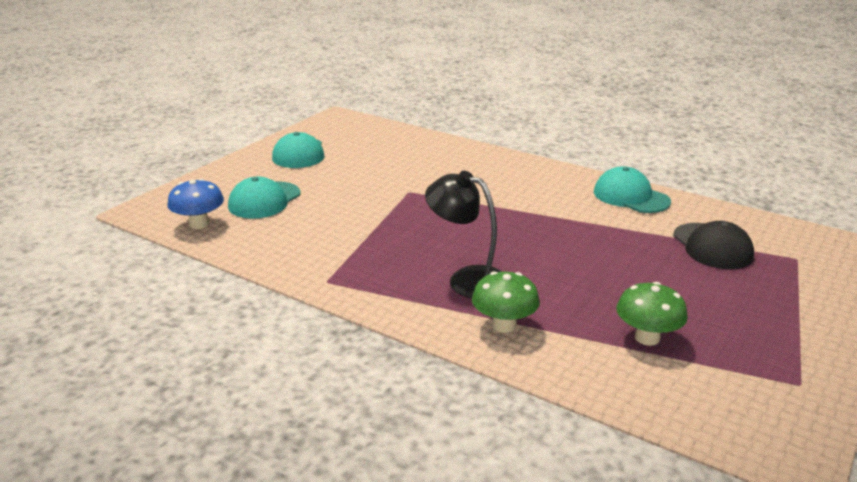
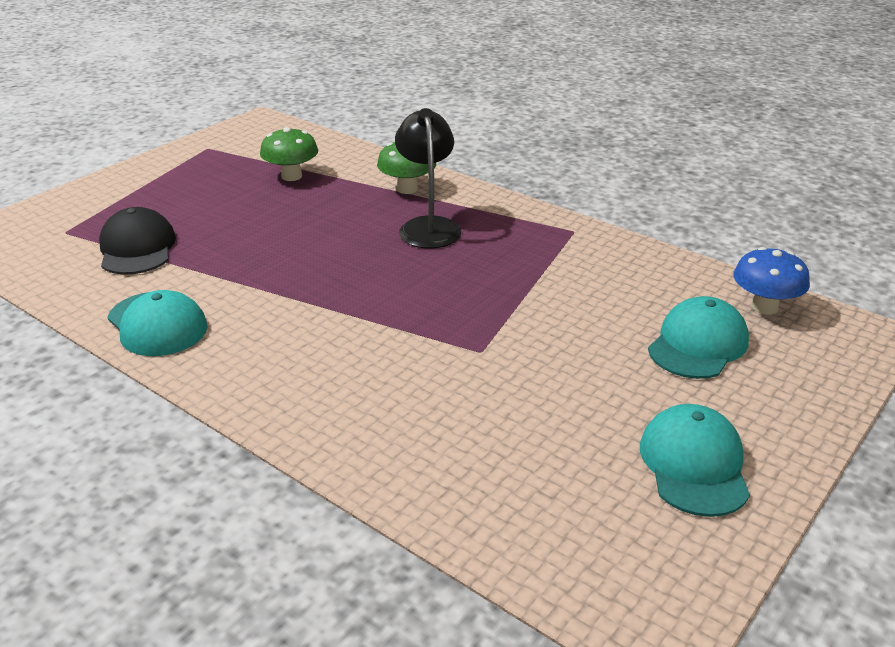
camera: 175 degrees left, 5 degrees up
(467, 279) = (428, 226): black lamp -> black lamp turned 135 degrees counterclockwise

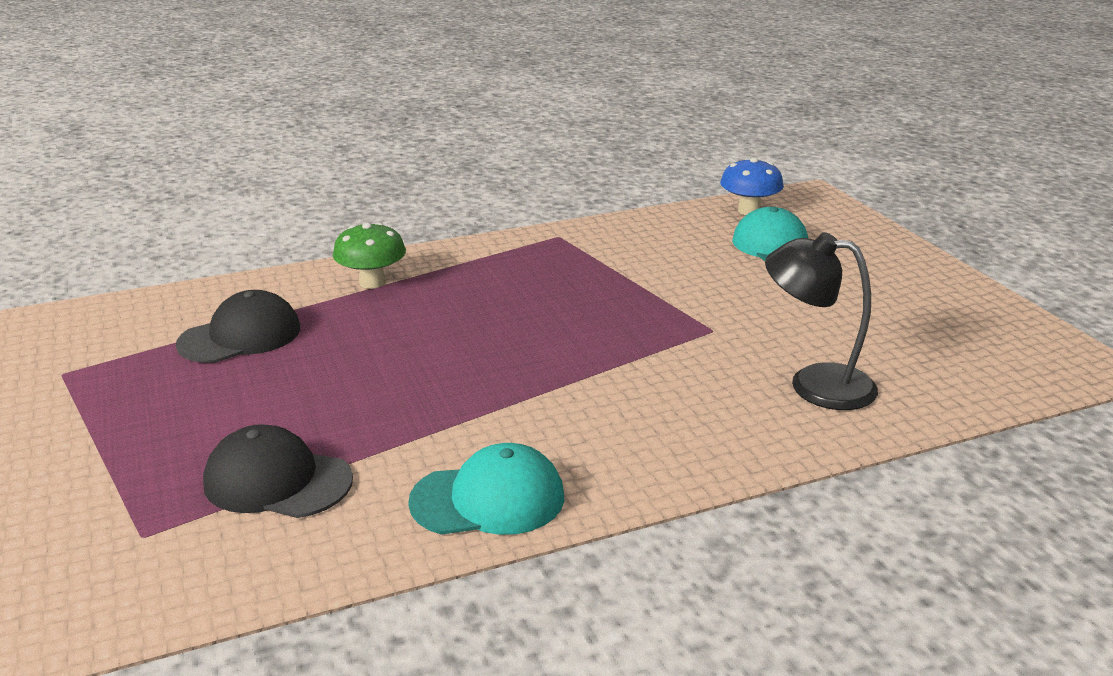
camera: 60 degrees left, 5 degrees down
(291, 176) = (240, 336): green mushroom -> black cap
(428, 226) = (466, 293): black lamp -> black lamp (814, 384)
(694, 465) = (922, 297): turquoise cap -> none

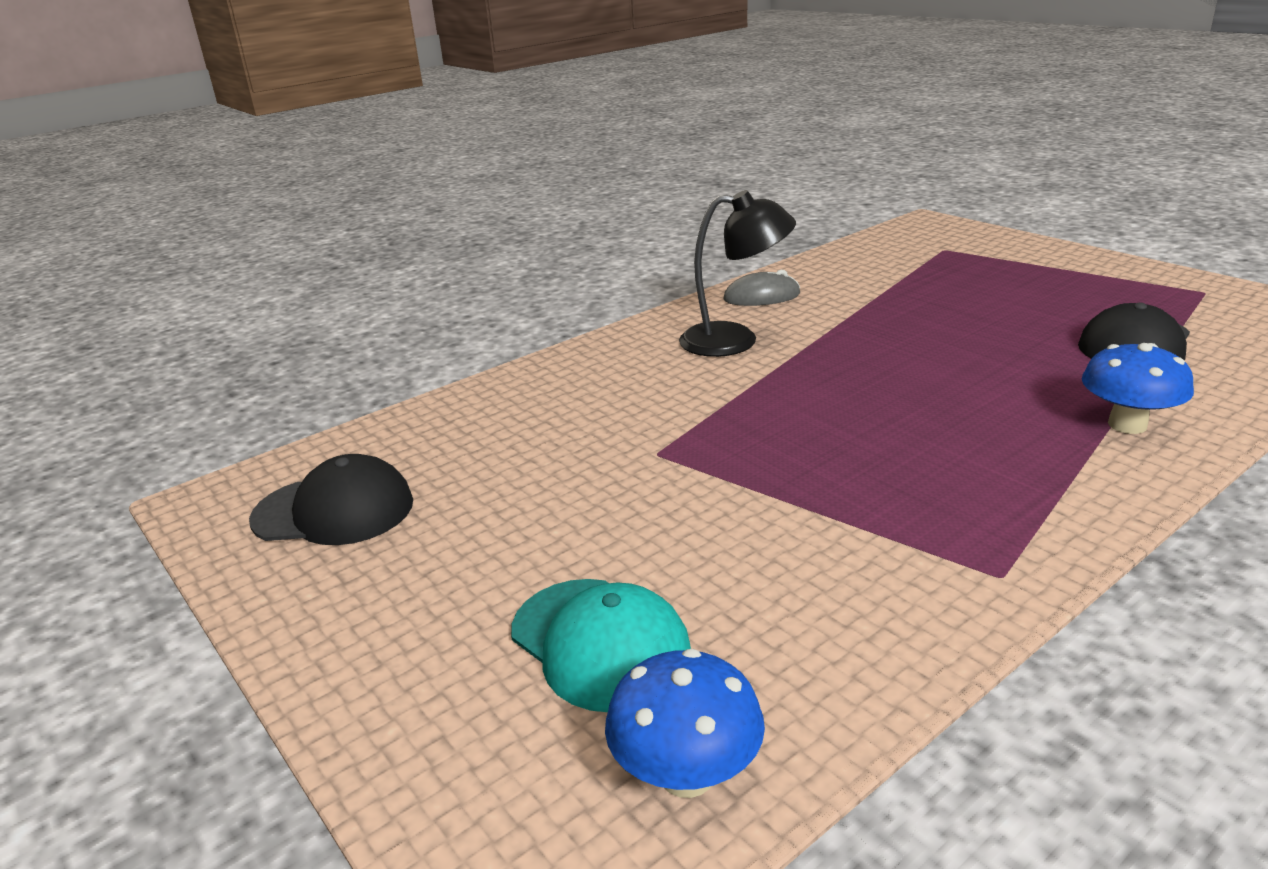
camera: 165 degrees right, 0 degrees up
(277, 481) = (911, 278): black cap -> black cap (334, 511)
(372, 282) = (1127, 425): green mushroom -> blue mushroom
(488, 499) = (761, 297): turquoise cap -> grey mouse
(814, 384) = (533, 416): black lamp -> black lamp (735, 340)

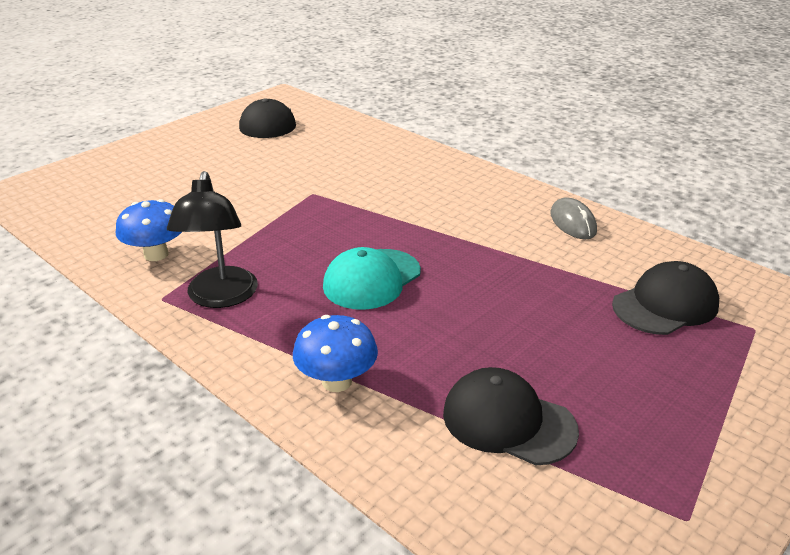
camera: 80 degrees right, 5 degrees up
(600, 643) = (148, 190): turquoise cap -> turquoise cap (372, 279)
(687, 774) = (63, 213): blue mushroom -> blue mushroom (156, 254)
(735, 340) = (479, 213): black lamp -> black lamp (221, 297)
(917, 273) = (665, 305): none -> black cap

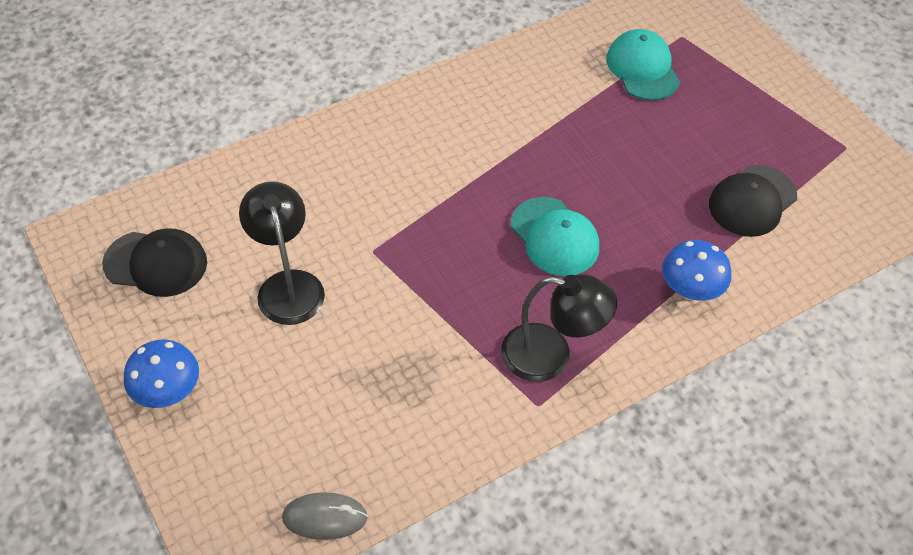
camera: 75 degrees left, 20 degrees up
(156, 254) = (453, 406): blue mushroom -> blue mushroom (168, 391)
(264, 167) = (288, 285): none -> black lamp
(573, 222) = (507, 75): grey mouse -> grey mouse (325, 517)
(665, 305) = (642, 69): black cap -> turquoise cap

